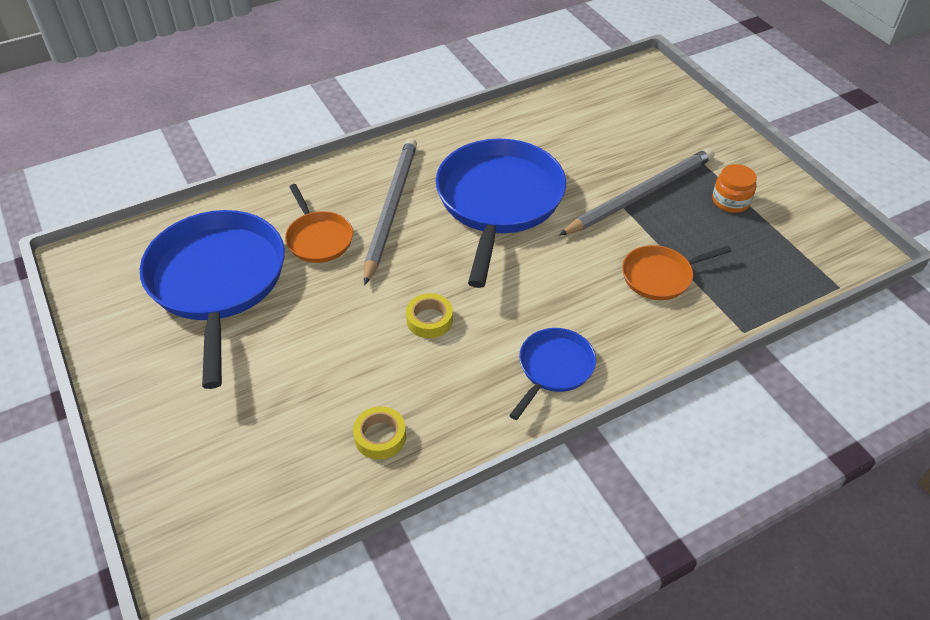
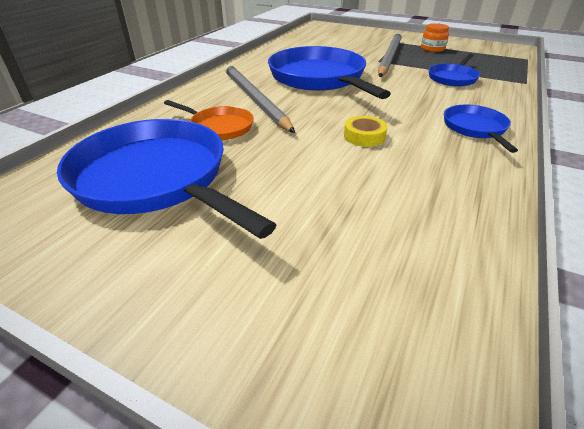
camera: 35 degrees left, 10 degrees down
(380, 436) = (440, 212): yellow tape -> none
(660, 276) = (453, 78): orange pan -> blue pan

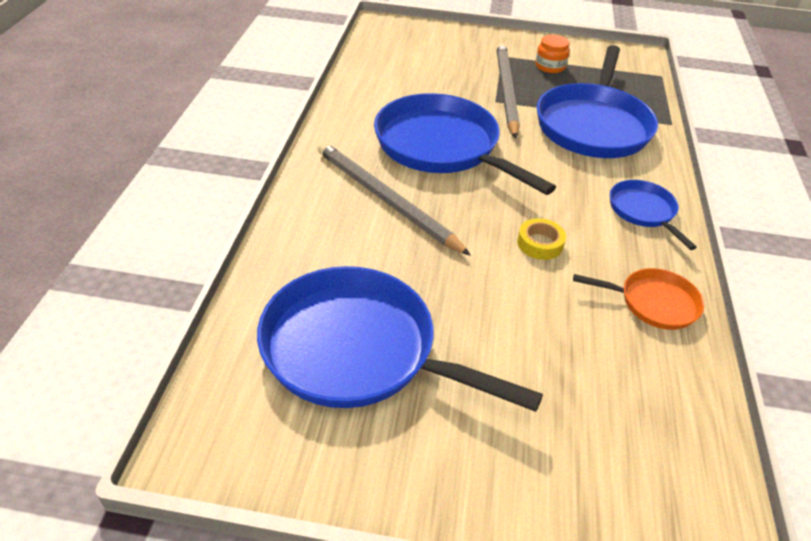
camera: 20 degrees left, 5 degrees up
(219, 127) = (374, 256): orange pan -> orange pan (653, 303)
(453, 78) = (593, 125): blue pan -> blue pan, size x2.01

